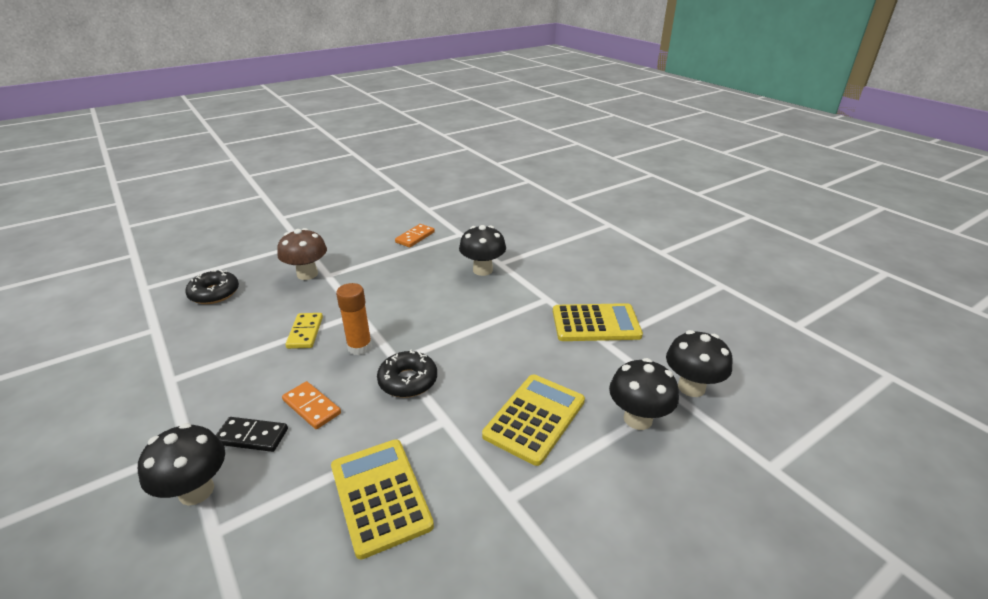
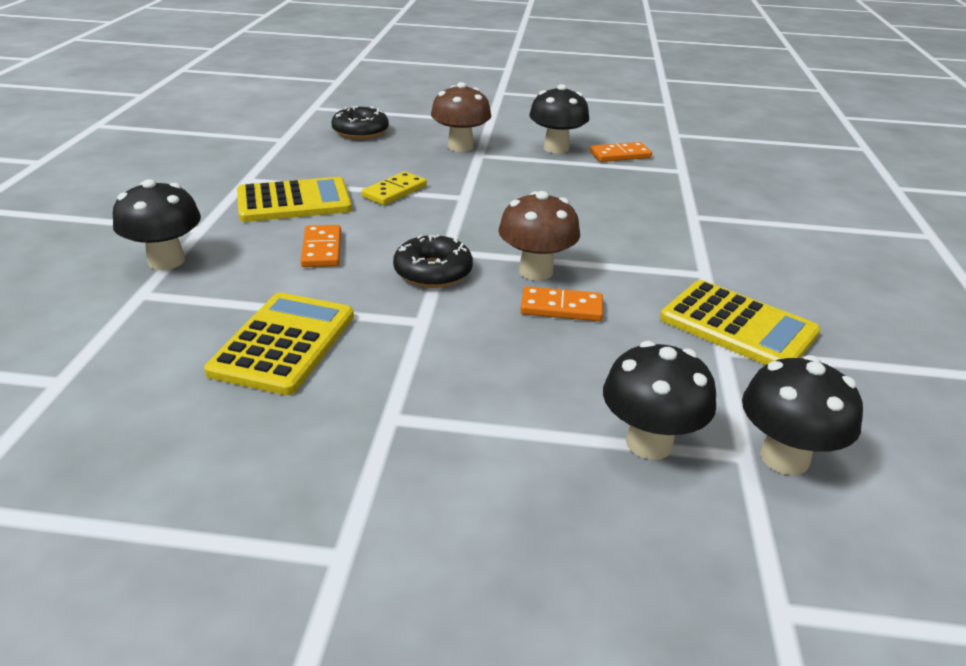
camera: 40 degrees right, 0 degrees up
(252, 436) = (250, 246): black domino -> none
(359, 347) = (426, 224): orange glue stick -> none
(465, 345) = (536, 271): none -> brown mushroom
(482, 270) = (659, 214): black mushroom -> black mushroom (556, 148)
(507, 362) = (561, 307): none -> orange domino
(534, 418) = (518, 371): yellow calculator -> yellow calculator (294, 201)

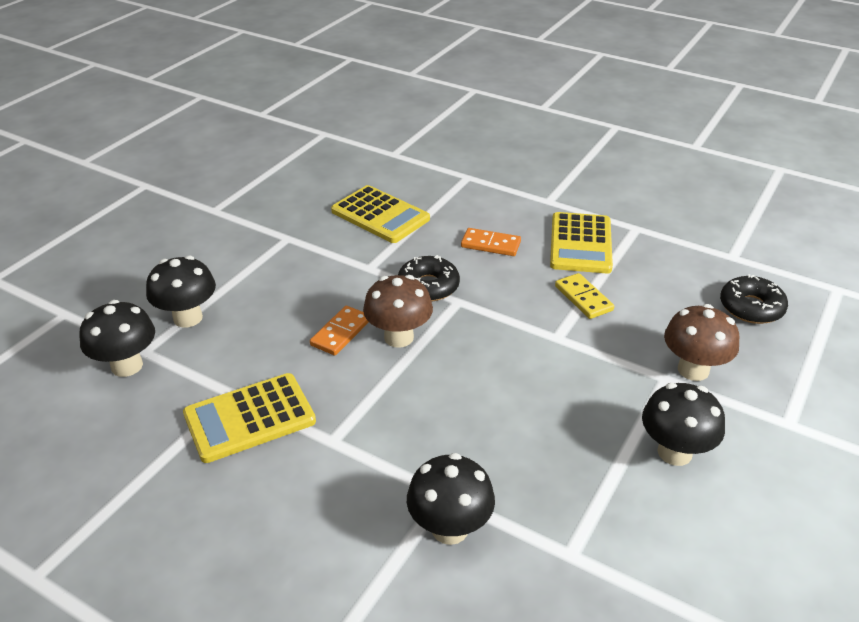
camera: 115 degrees right, 5 degrees up
(166, 261) = (505, 186): black mushroom -> black mushroom (450, 528)
(620, 155) = (639, 509): orange domino -> none

